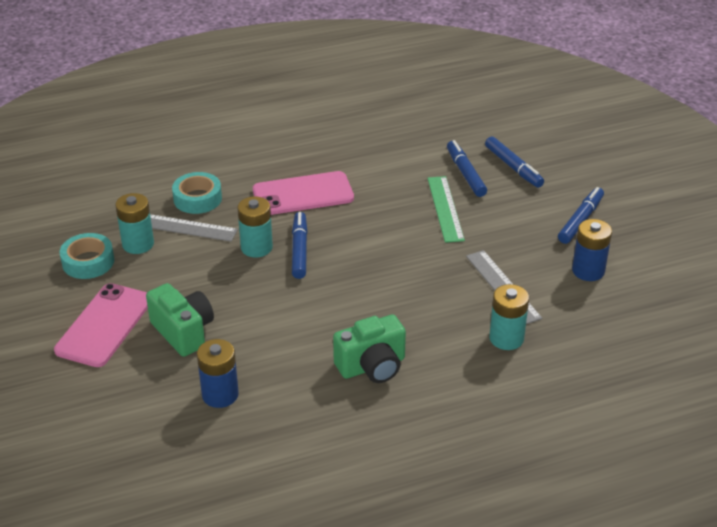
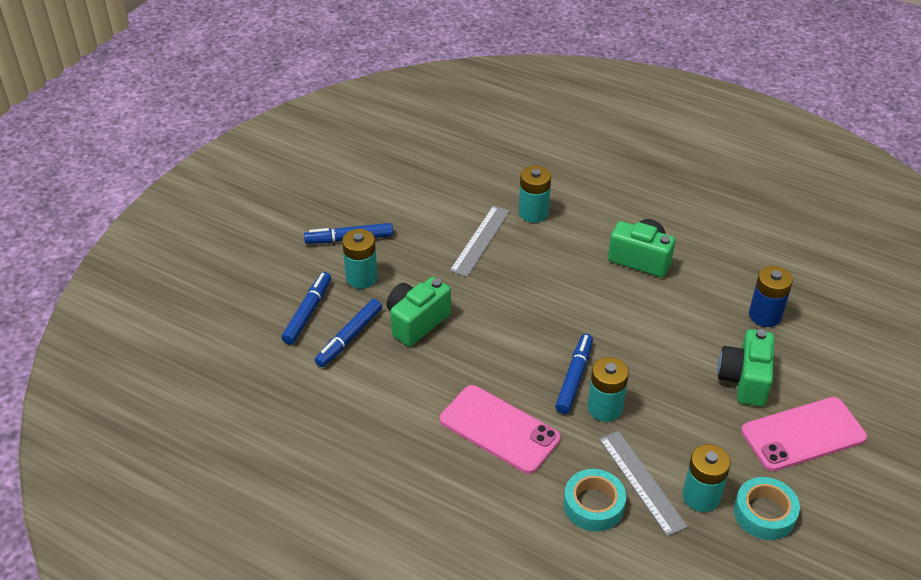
camera: 130 degrees left, 5 degrees up
(299, 250) = (574, 378): blue marker -> blue marker turned 150 degrees clockwise
(445, 208) = (416, 322): green ruler -> green camera
(525, 206) = (361, 278): none -> turquoise battery
(588, 271) = (411, 208): blue battery -> none

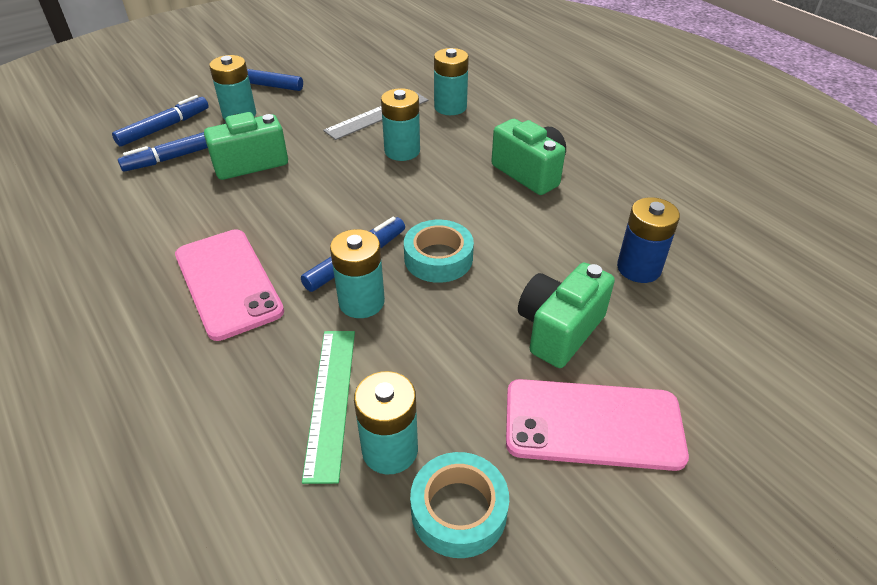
camera: 25 degrees right, 0 degrees up
(530, 270) = (402, 151): none -> turquoise battery
(593, 505) = (249, 405): turquoise tape -> turquoise tape (438, 258)
(641, 482) = (330, 400): grey ruler -> green ruler

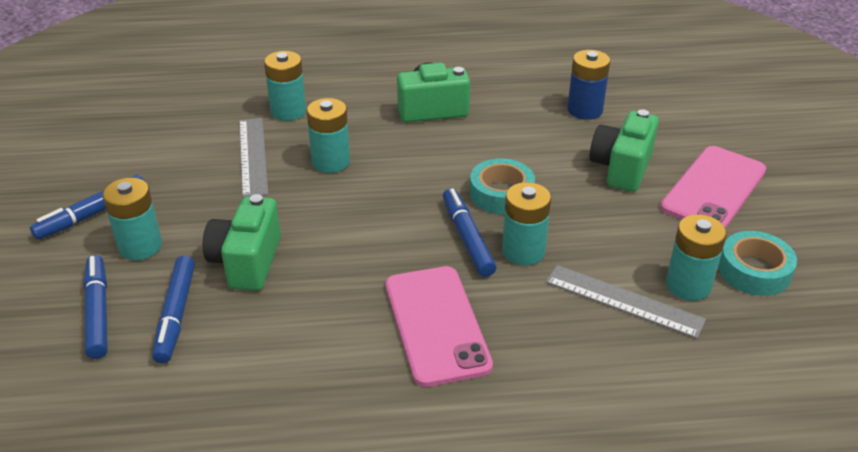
camera: 60 degrees left, 5 degrees down
(228, 283) = (436, 325): pink phone -> pink phone turned 75 degrees clockwise
(330, 400) = (623, 301): green ruler -> grey ruler
(559, 330) = (621, 168): green camera -> green camera turned 45 degrees clockwise

